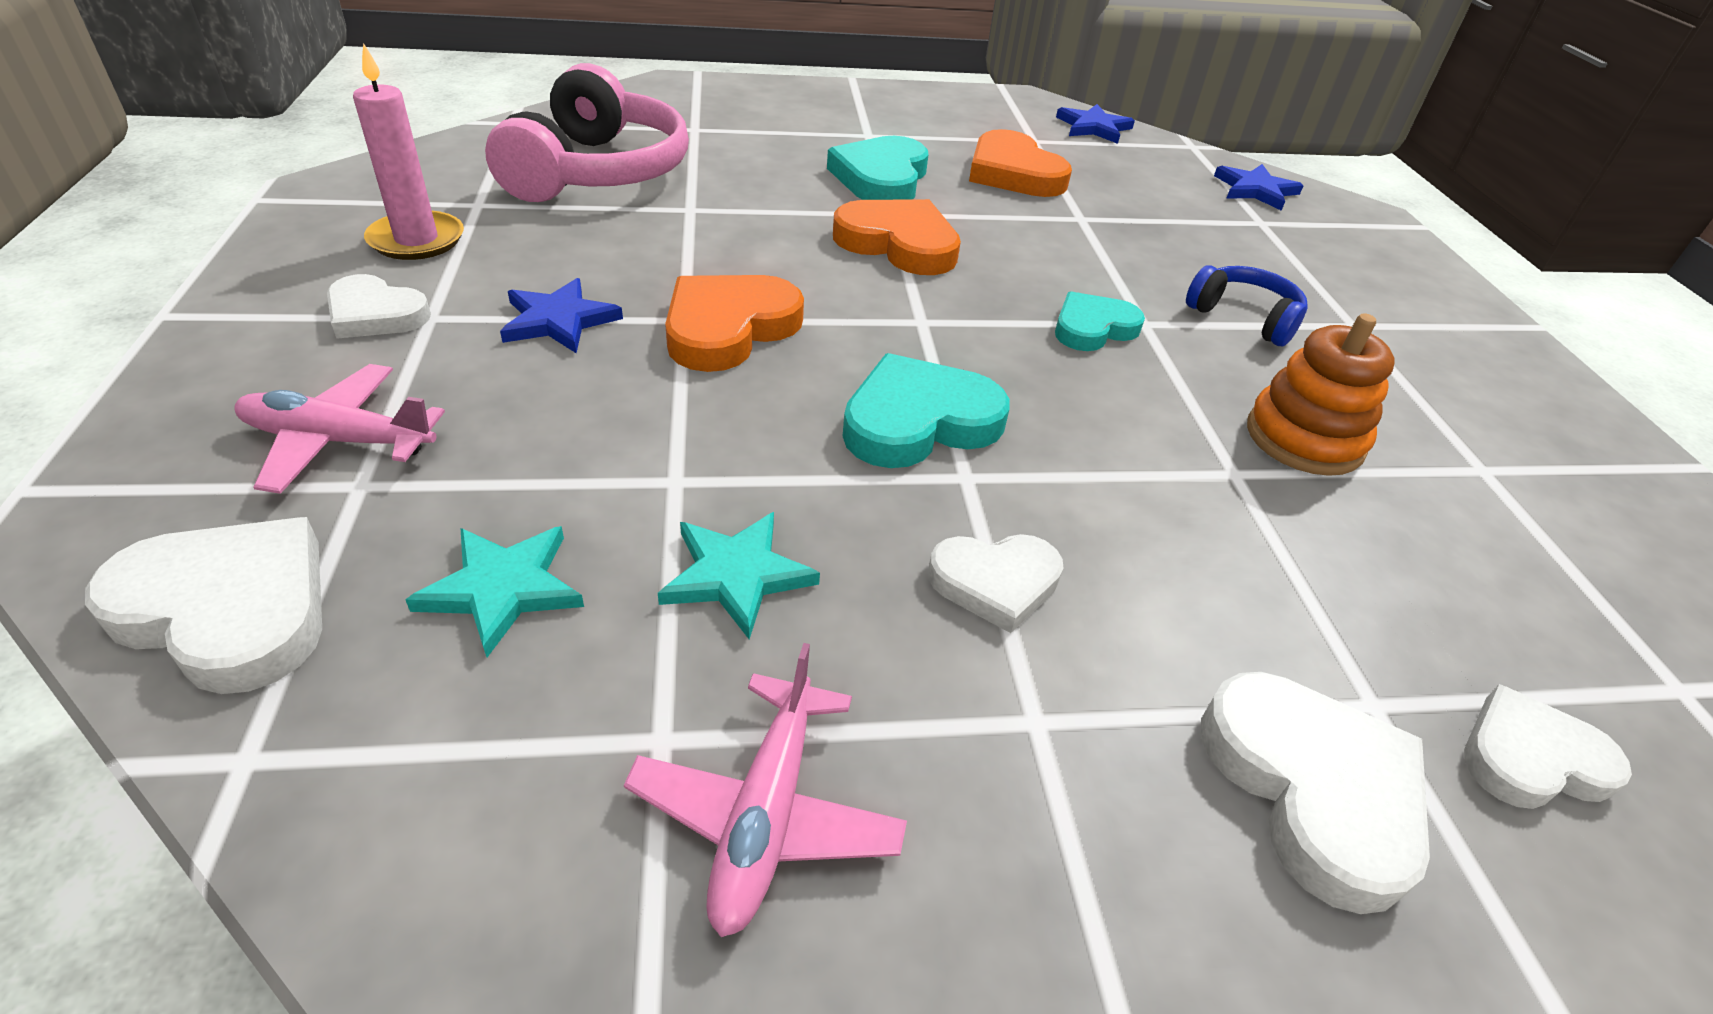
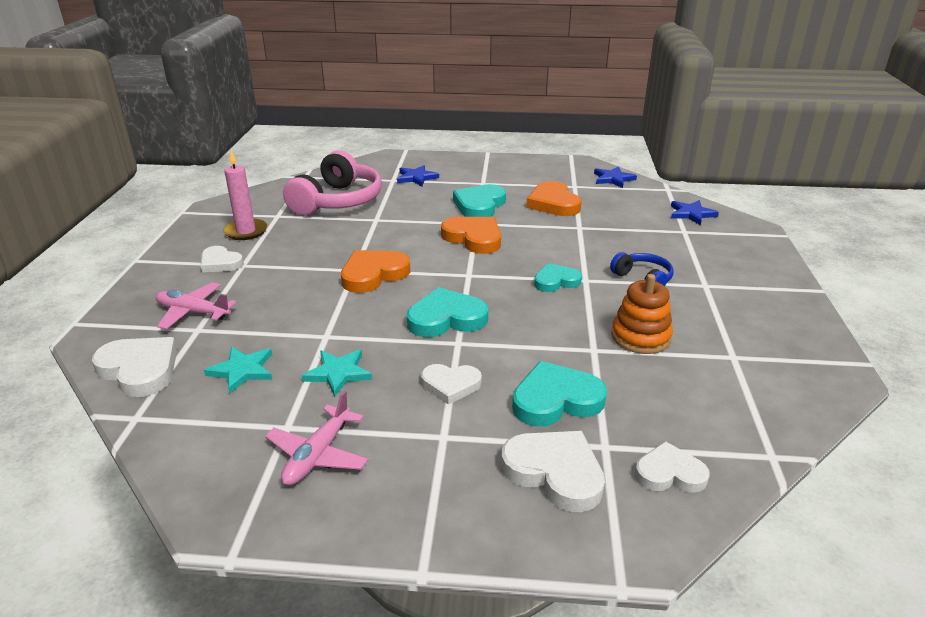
camera: 15 degrees right, 10 degrees down
(559, 320) = (298, 268): blue star -> blue star (416, 178)
(1223, 598) = (556, 400): none -> turquoise heart
(1312, 789) = (554, 472): white heart -> white heart turned 45 degrees counterclockwise

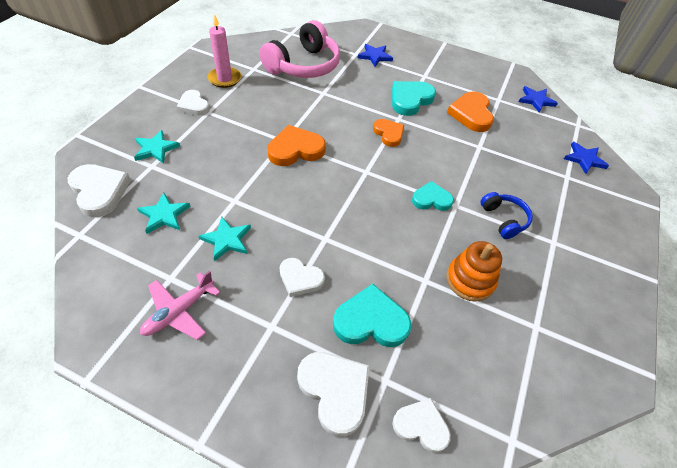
camera: 15 degrees right, 20 degrees up
(193, 312) = (155, 149): pink plane -> turquoise star
(446, 318) = (328, 211): turquoise heart -> none
(474, 238) = (388, 134): orange heart -> orange heart, size x0.65

